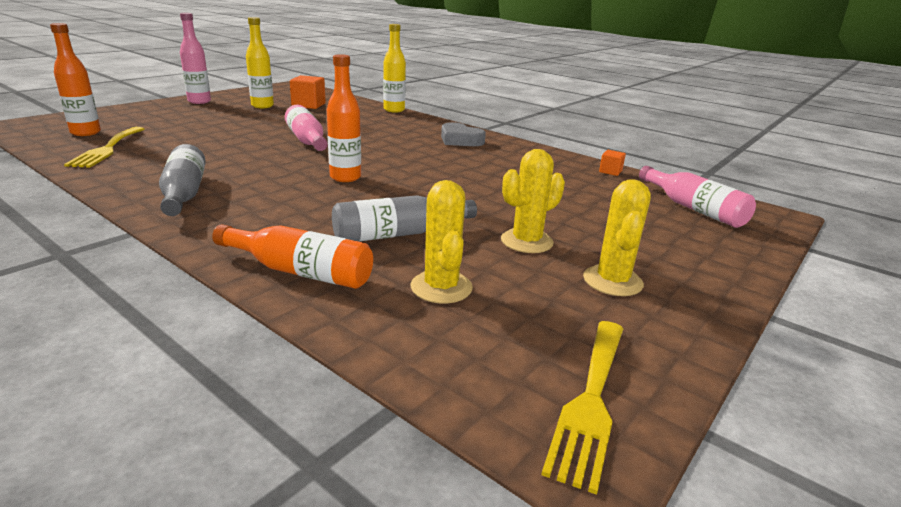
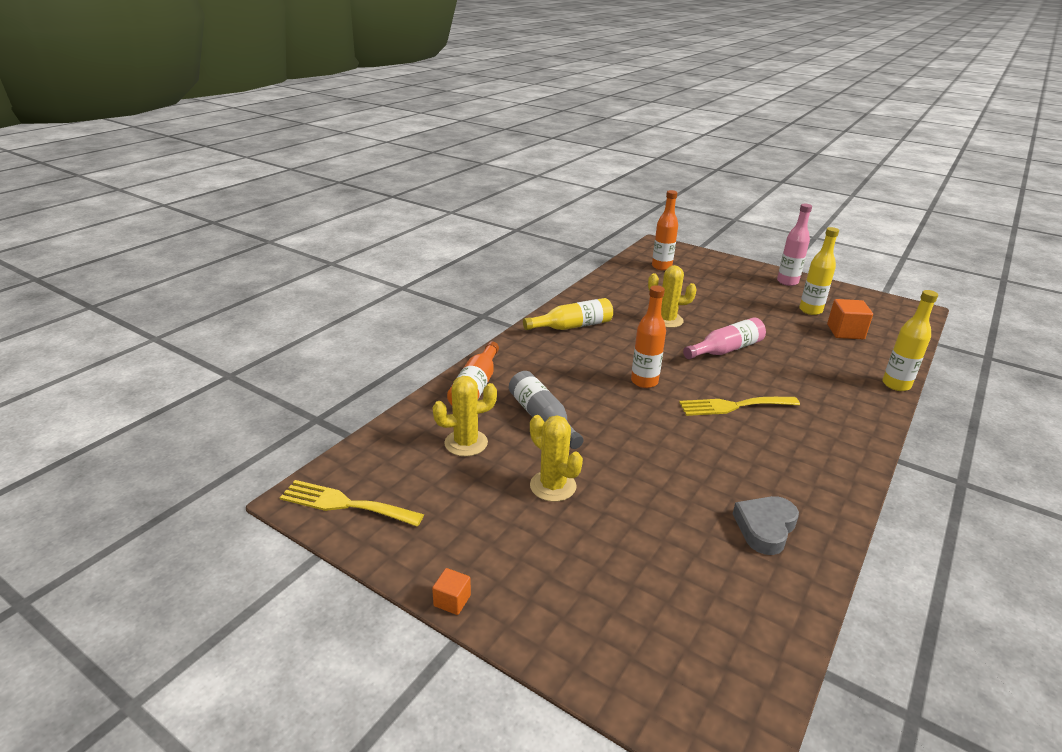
camera: 85 degrees right, 5 degrees up
(107, 149) = (635, 282): yellow fork -> yellow fork (733, 406)
(184, 194) = (572, 326): grey bottle -> yellow bottle
(460, 140) = (819, 440): grey heart -> grey heart (765, 528)
(610, 171) = (802, 573): orange cube -> orange cube (452, 600)
(612, 281) = (492, 533): yellow cactus -> yellow cactus (667, 320)
(693, 208) = (706, 641): pink bottle -> none

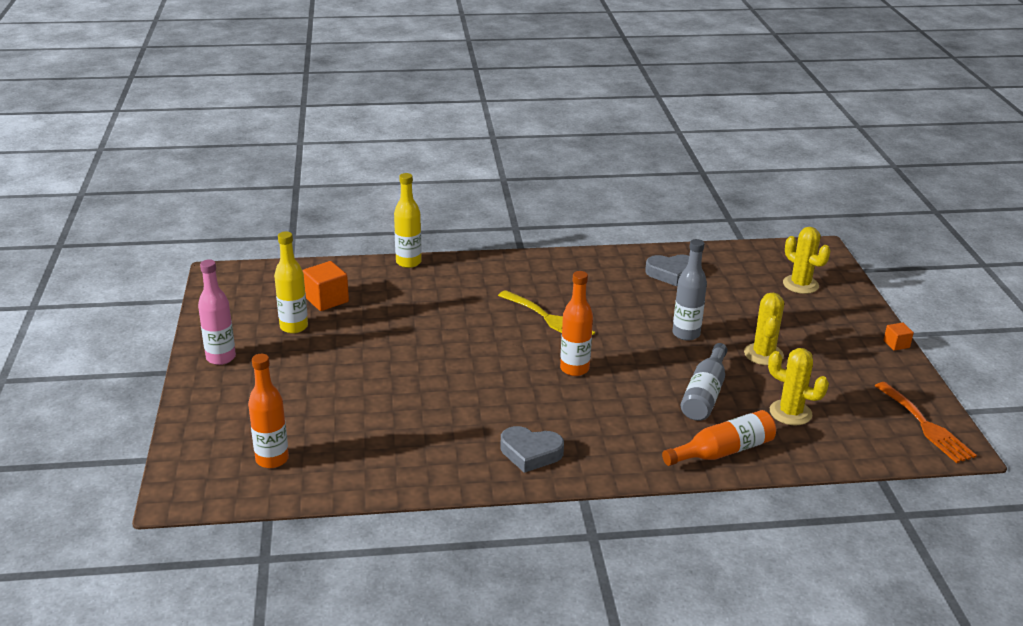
camera: 130 degrees left, 0 degrees up
(345, 504) = (926, 425): yellow fork -> orange fork
(572, 326) = (530, 453): yellow bottle -> grey heart
(635, 462) = (686, 334): none -> grey bottle
(667, 320) = (432, 400): yellow cactus -> yellow cactus (800, 284)
(726, 350) = (453, 348): pink bottle -> none

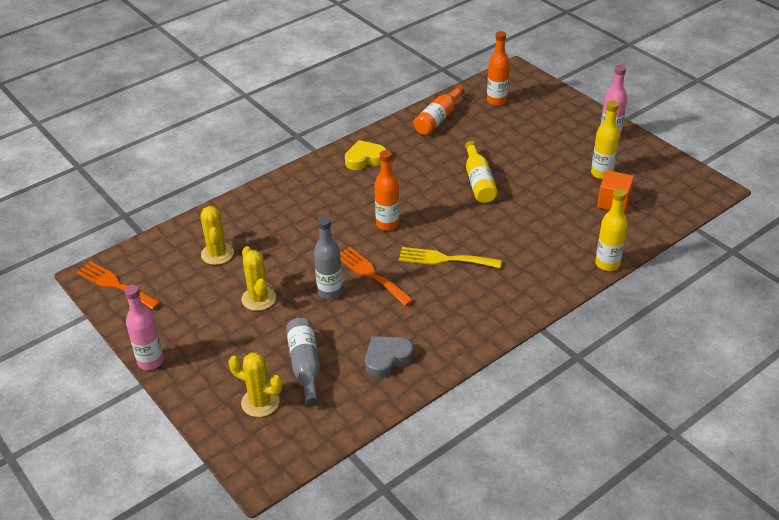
camera: 150 degrees right, 10 degrees up
(428, 371) = (478, 181): none -> yellow bottle
(530, 453) = (365, 159): grey heart -> yellow heart
(633, 333) = (371, 274): none -> orange fork
(705, 394) = (284, 243): grey bottle -> grey bottle (305, 366)
(723, 451) = (250, 207): orange bottle -> orange bottle (438, 119)
(790, 413) = (217, 254): yellow cactus -> yellow cactus turned 75 degrees clockwise
(896, 344) = (151, 361): orange cube -> pink bottle

